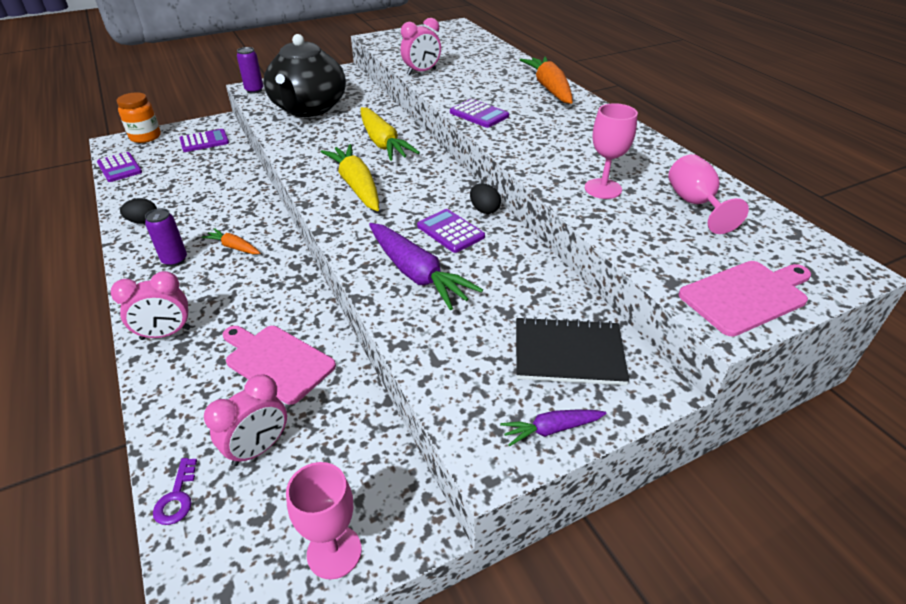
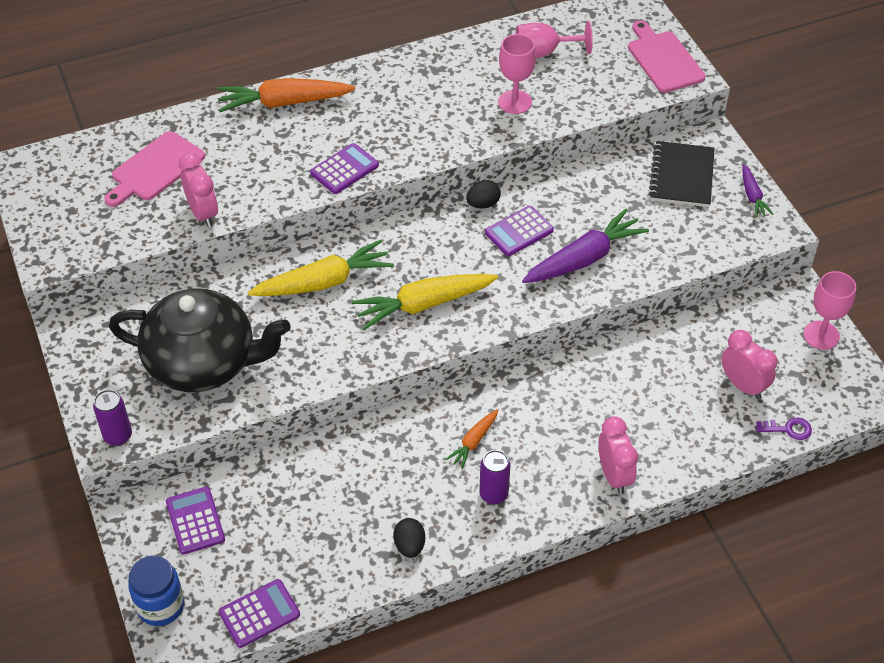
camera: 85 degrees left, 10 degrees up
(145, 137) = (161, 606): orange jar -> blue jar
(277, 361) = (650, 383): pink cutting board -> pink cutting board (155, 169)

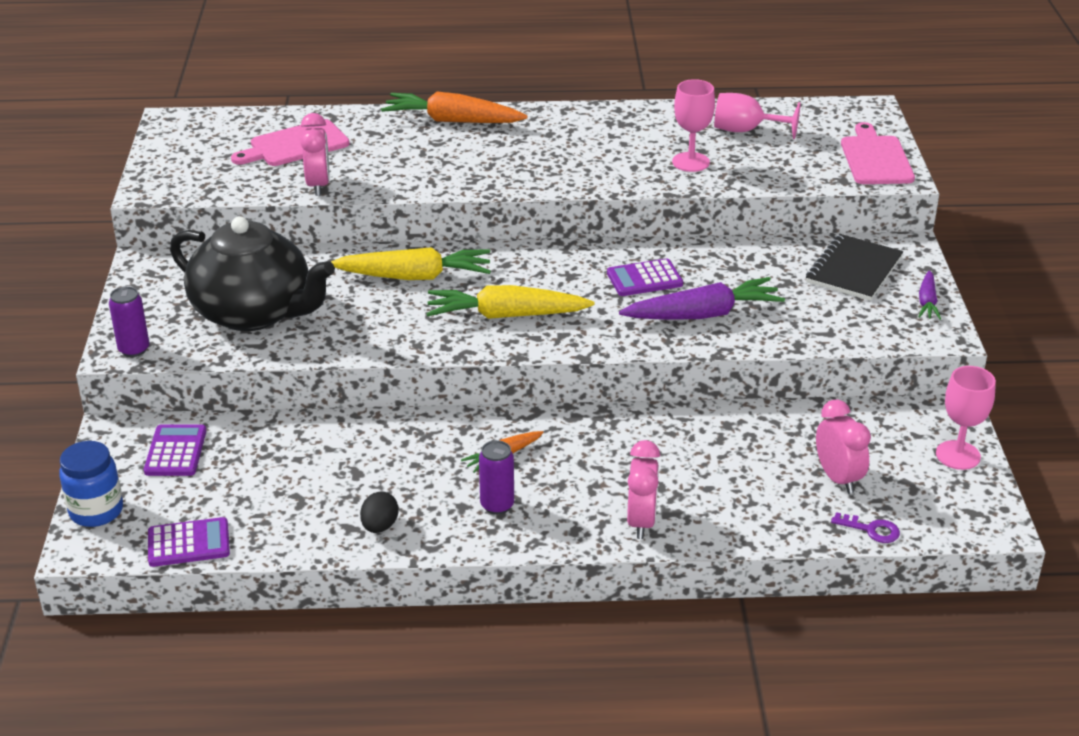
camera: 20 degrees right, 15 degrees down
(344, 169) = (480, 180): purple calculator -> none
(483, 204) = (619, 250): black egg -> none

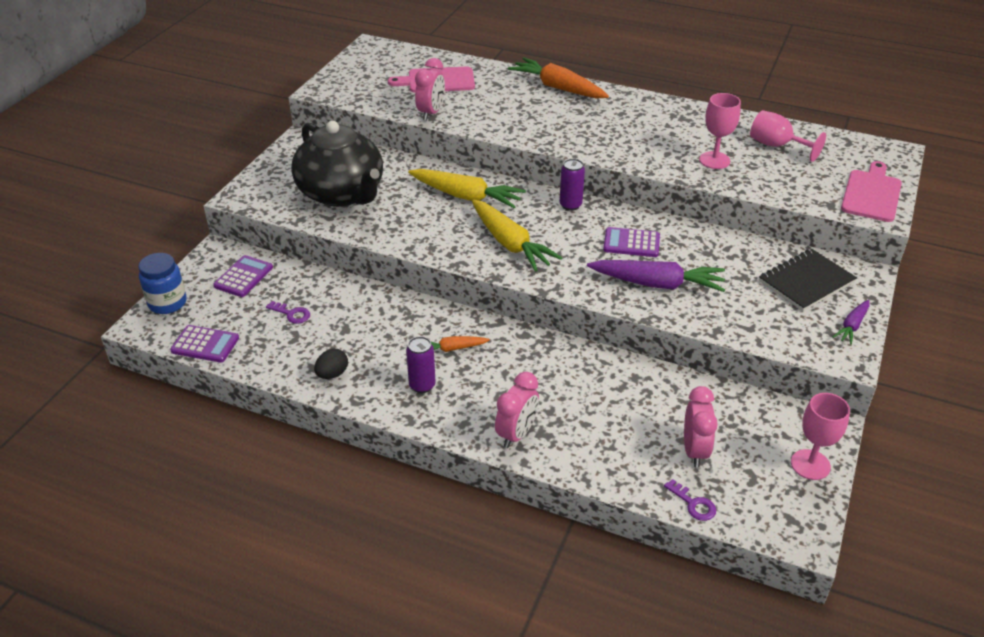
camera: 25 degrees right, 5 degrees up
(134, 349) = (249, 198): purple can -> purple can (570, 205)
(274, 475) = (291, 314): none -> purple key
(507, 315) = (510, 243): yellow carrot -> yellow carrot turned 150 degrees counterclockwise

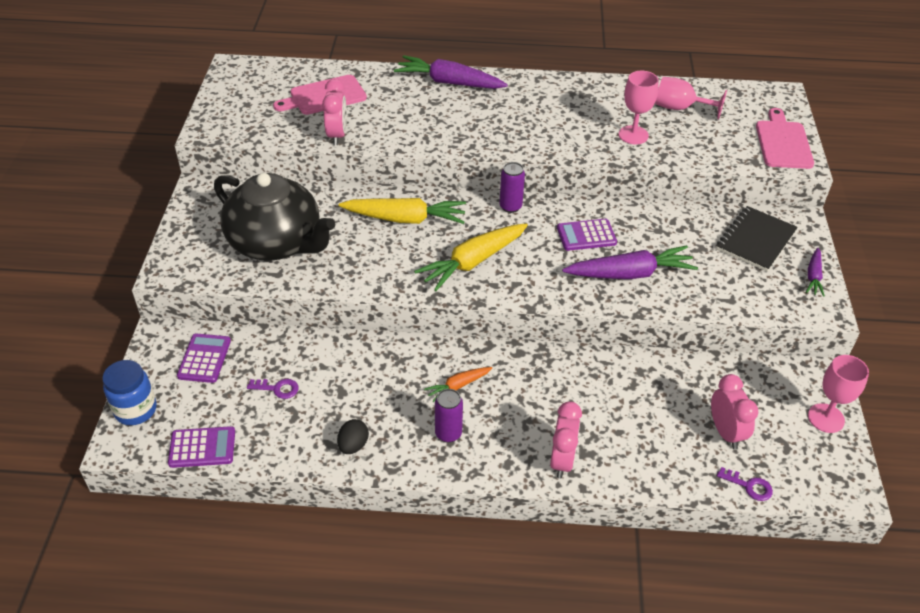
camera: 20 degrees left, 5 degrees up
(510, 243) = (473, 262): yellow carrot -> yellow carrot turned 105 degrees clockwise
(558, 88) = (449, 82): orange carrot -> purple carrot

